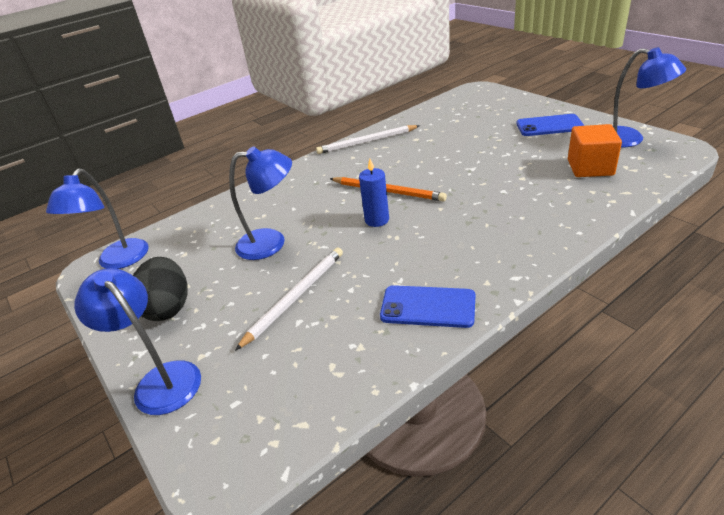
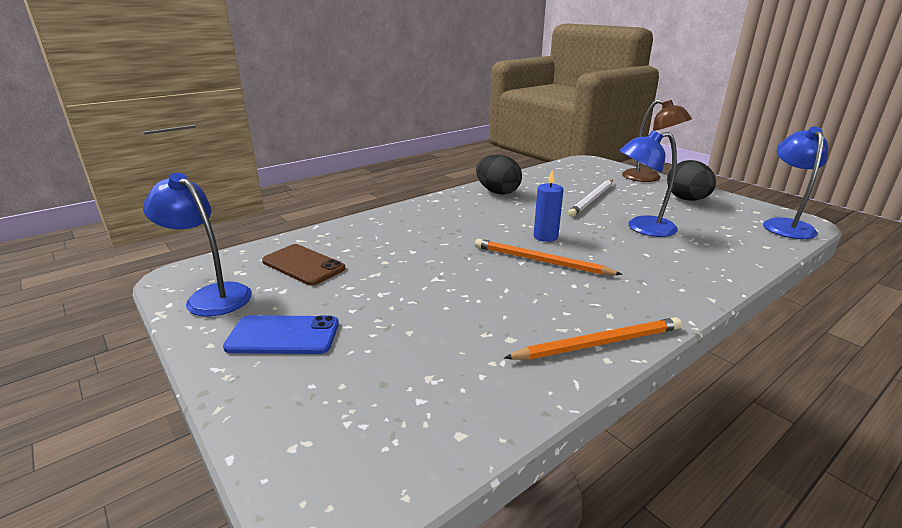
camera: 175 degrees right, 10 degrees down
(160, 379) = (649, 178): blue lamp -> brown lamp
(367, 142) = (598, 343): white pencil -> orange pencil
(428, 307) = (497, 192): blue phone -> black egg
(590, 167) = (303, 265): orange cube -> brown phone

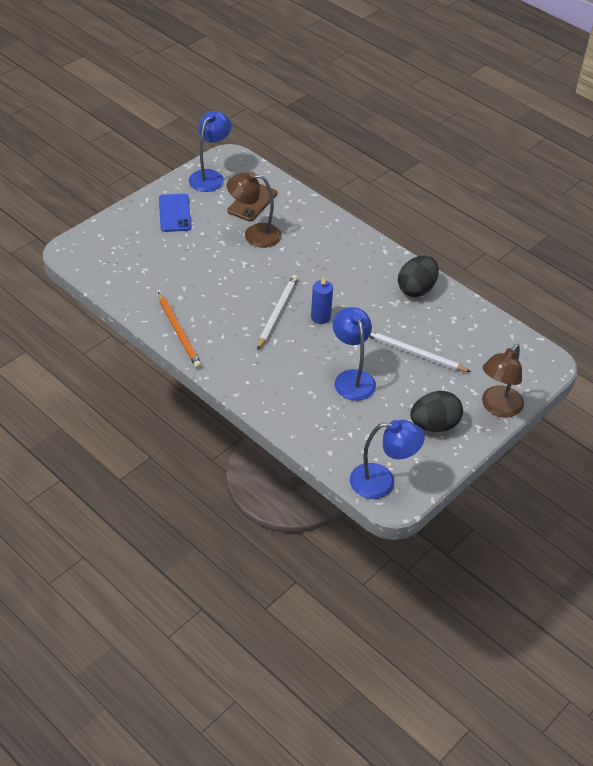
camera: 80 degrees right, 20 degrees up
(377, 267) = (254, 235): none -> brown lamp
(540, 261) = (277, 312): orange pencil -> white pencil

